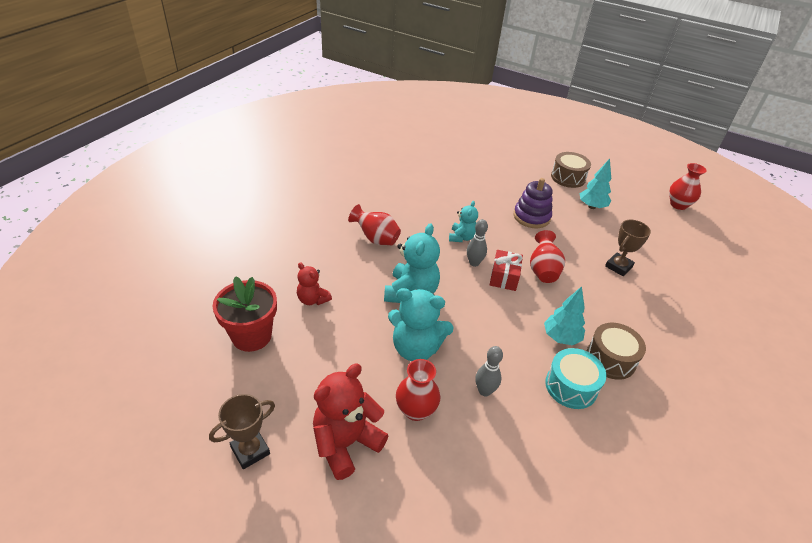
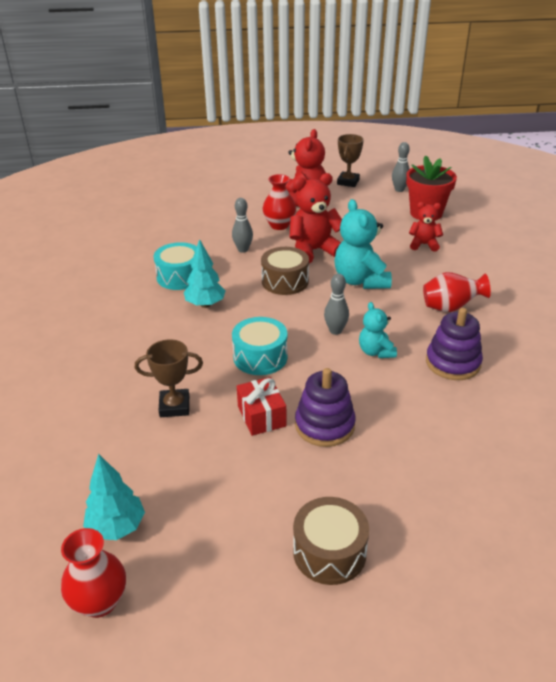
camera: 150 degrees right, 5 degrees down
(218, 392) = (399, 190): none -> grey bowling pin
(416, 348) = (314, 251): turquoise teddy bear -> red teddy bear
(423, 210) = (453, 363): none -> purple stacking toy
(504, 277) = (294, 331): red gift -> red gift (261, 416)
(543, 270) = (260, 357): red vase -> turquoise drum
(591, 206) = (253, 498): turquoise tree -> turquoise tree (117, 527)
(610, 359) = (153, 307): brown drum -> brown drum (285, 281)
(618, 266) = (174, 406): brown trophy -> brown trophy turned 75 degrees clockwise

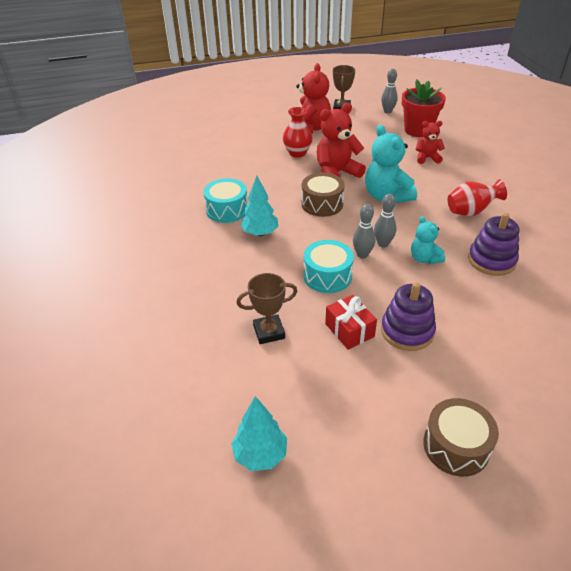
camera: 10 degrees left, 5 degrees up
(99, 601) = (272, 528): red vase -> none
(243, 250) = (274, 179): grey bowling pin -> grey bowling pin (362, 254)

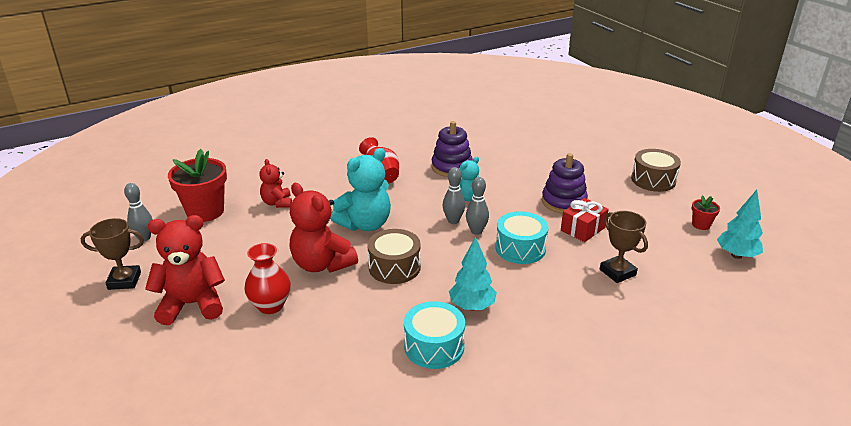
camera: 105 degrees left, 10 degrees down
(333, 449) = (701, 225): none -> red flower pot

